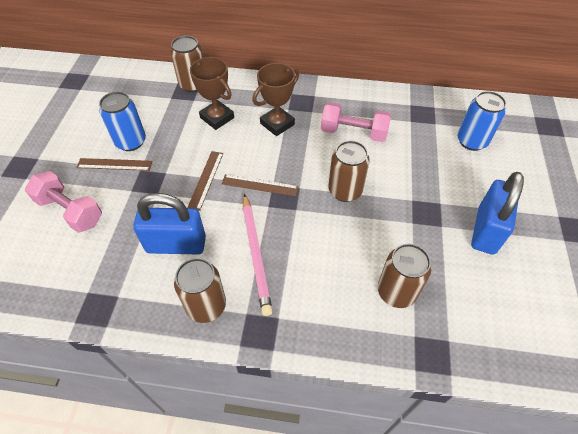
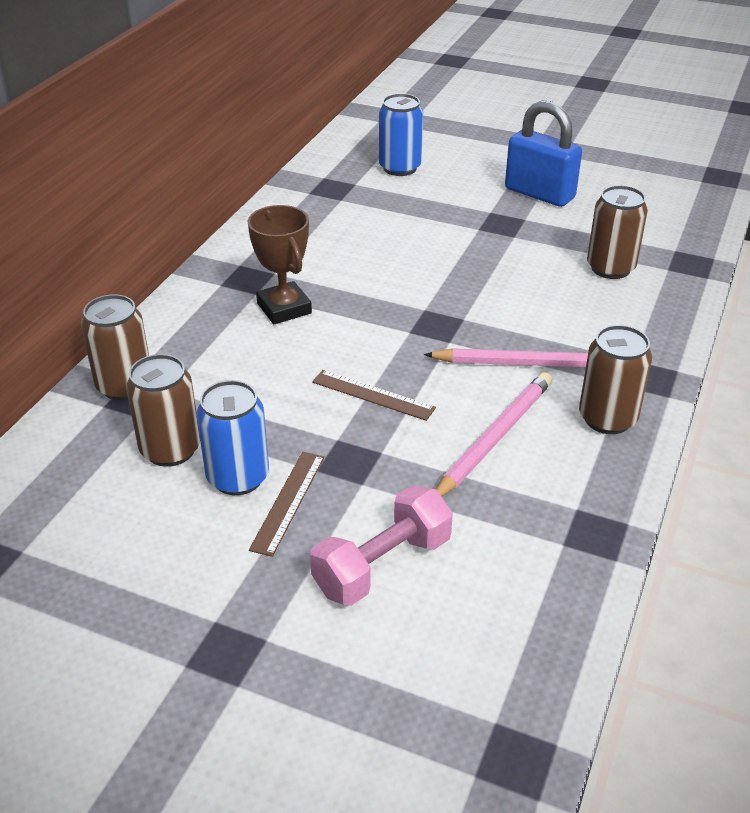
camera: 75 degrees left, 15 degrees down
(176, 244) = (494, 438): blue padlock -> pink pencil
(217, 118) = (233, 367): brown trophy -> none
(259, 185) = (406, 343): brown ruler -> none
(345, 191) = (445, 273): brown can -> brown can (170, 450)
(353, 133) = (340, 246): pink dumbbell -> none

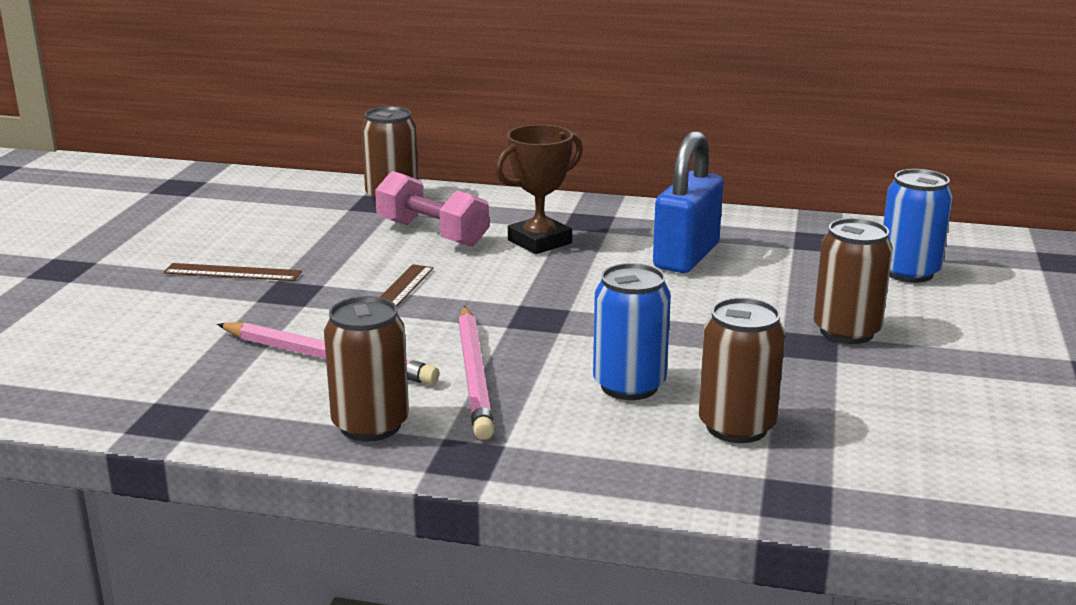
camera: 80 degrees right, 15 degrees down
(170, 450) = (304, 223): brown can -> brown can (846, 332)
(238, 477) = (267, 250): blue can -> blue can (629, 386)
(382, 565) = (142, 316): pink dumbbell -> pink dumbbell (432, 234)
(539, 193) = (923, 368): blue padlock -> blue padlock (686, 256)

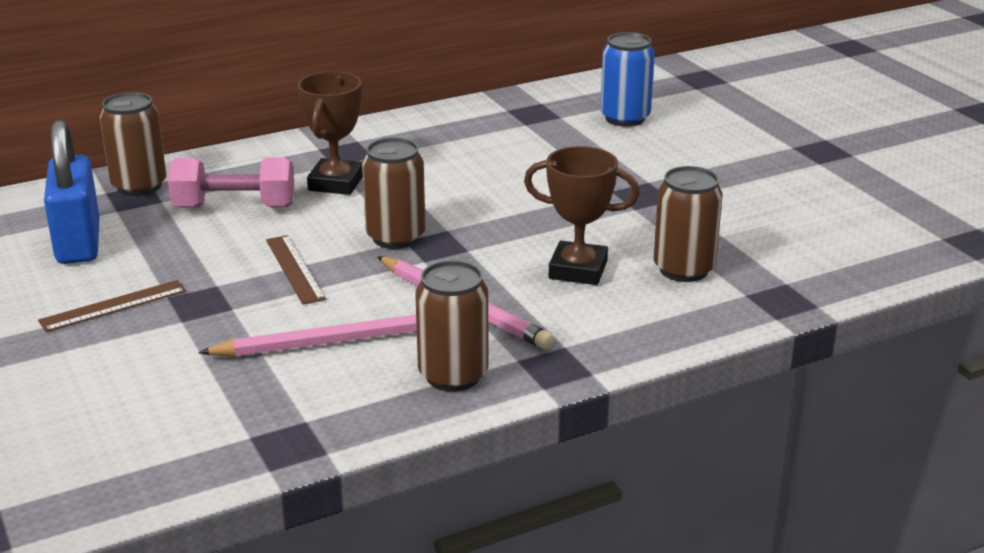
camera: 40 degrees left, 5 degrees up
(629, 386) = (578, 270): blue can -> brown trophy
(686, 256) = (464, 157): blue padlock -> blue padlock (78, 243)
(846, 332) = (650, 176): brown can -> brown can (395, 237)

